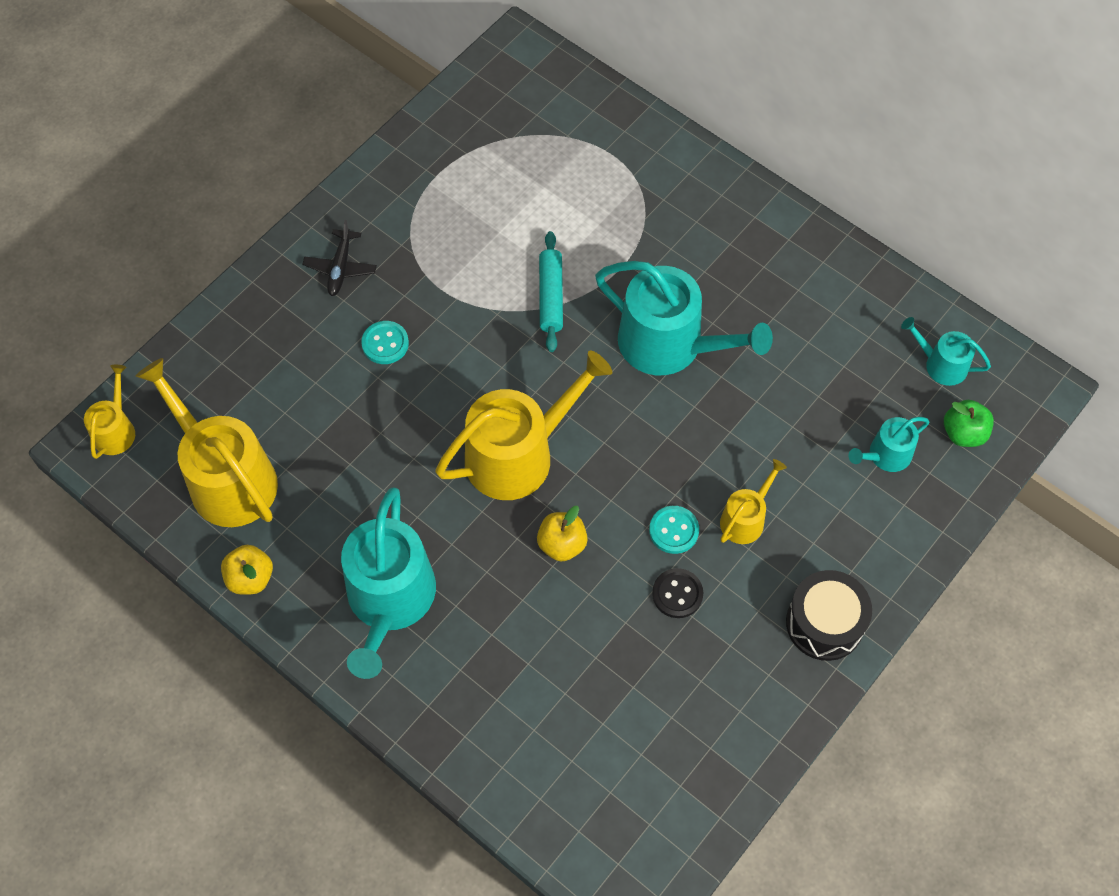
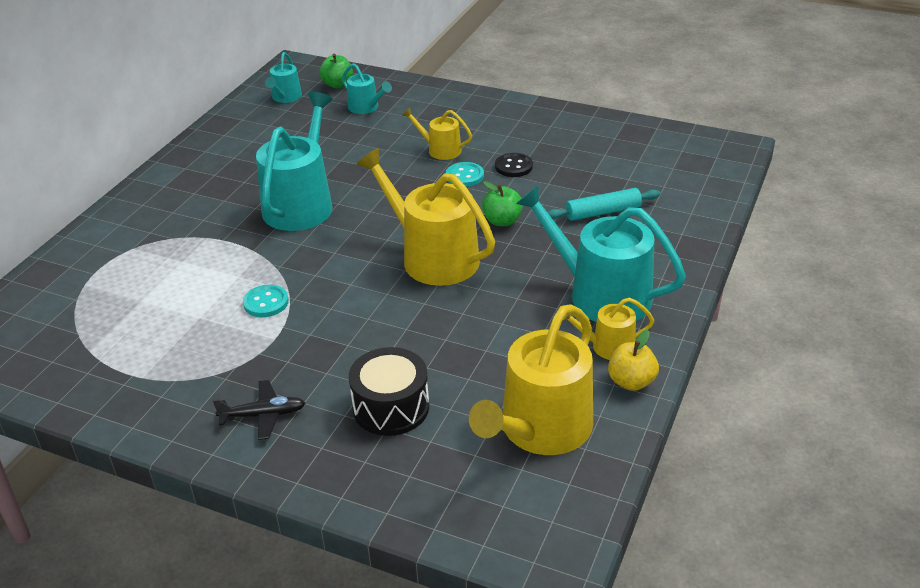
camera: 105 degrees left, 25 degrees down
(116, 430) = (527, 540): yellow watering can -> yellow watering can (607, 346)
(385, 343) = (347, 360): turquoise button -> turquoise button (266, 302)
(389, 600) = (600, 294): turquoise watering can -> turquoise watering can turned 135 degrees counterclockwise
(551, 296) = (267, 272): turquoise rolling pin -> turquoise rolling pin (602, 212)
(562, 544) = (502, 221): yellow apple -> green apple
(824, 623) = (502, 112): black drum -> black drum (391, 407)

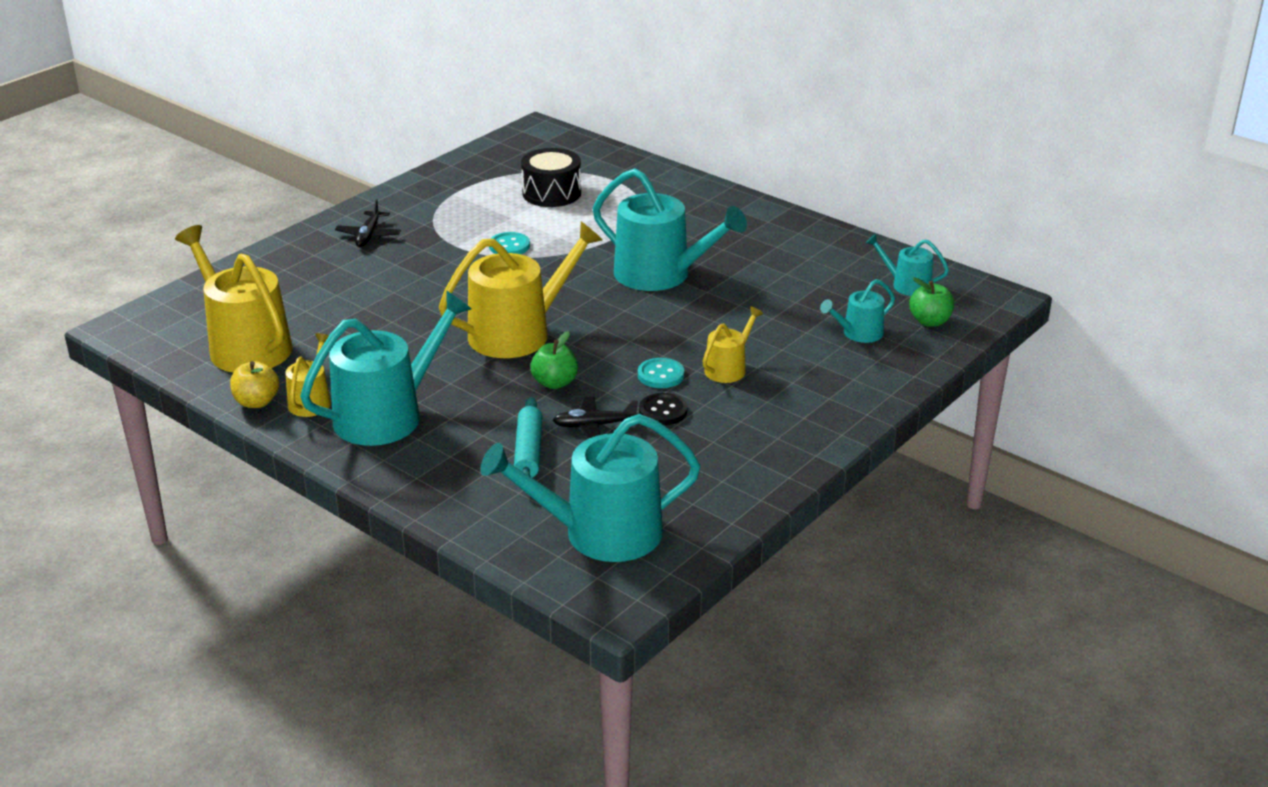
camera: 105 degrees right, 5 degrees down
(391, 407) = (330, 286): black drum -> black drum (551, 193)
(550, 191) = (594, 426): none -> black plane
(672, 164) = (600, 533): none -> turquoise watering can

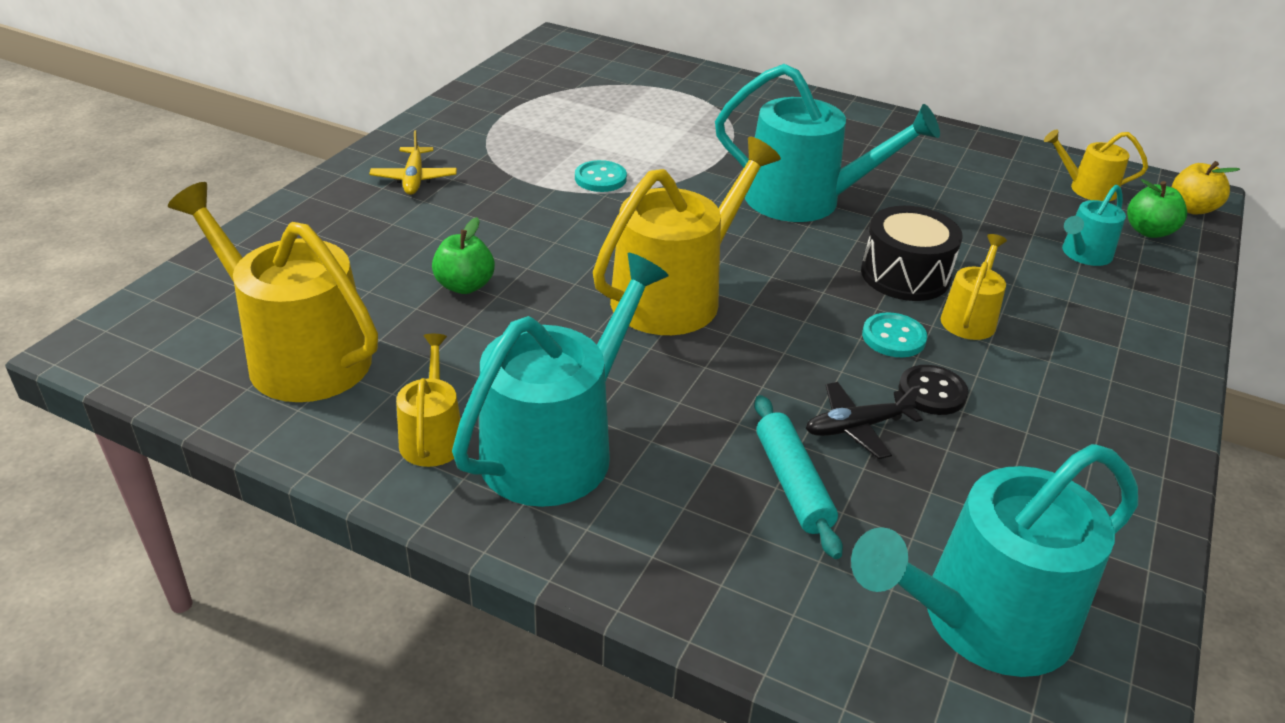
camera: 15 degrees left, 5 degrees up
(257, 402) = (348, 449): yellow apple -> yellow apple (1191, 208)
(368, 235) = (414, 178): black plane -> yellow plane
(551, 193) = (616, 111): black drum -> black drum (905, 275)
(555, 383) = (765, 365): green apple -> green apple (465, 286)
(906, 285) = (1087, 189): turquoise watering can -> yellow watering can

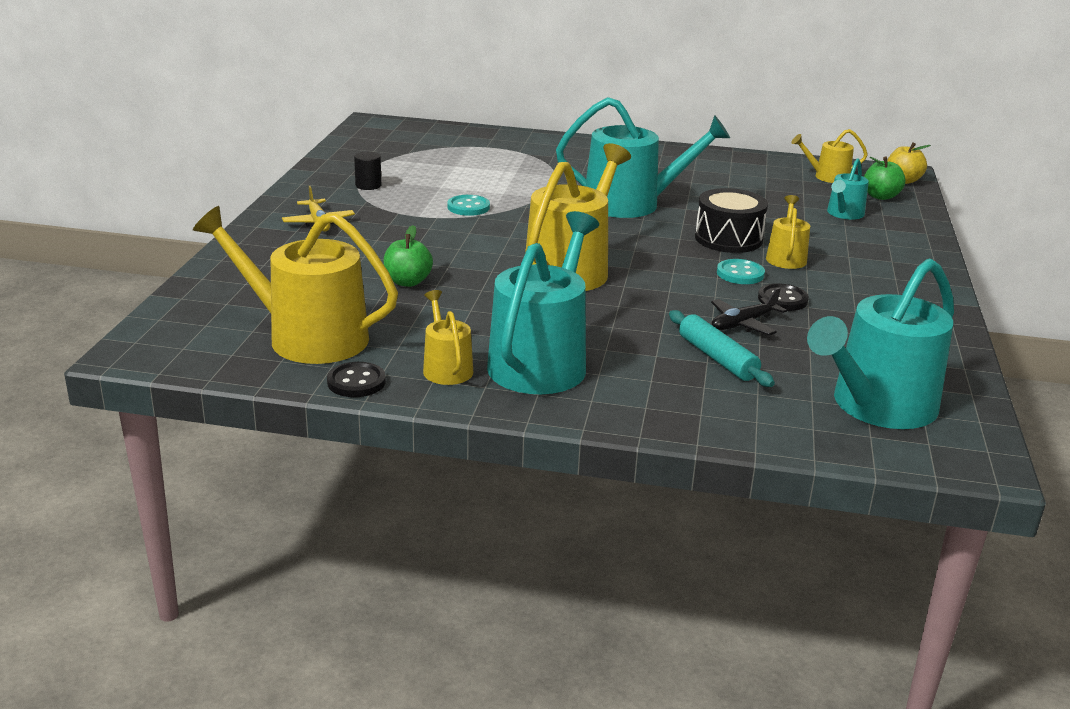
camera: 15 degrees left, 10 degrees down
(312, 440) = (356, 382): none -> black button
(502, 130) = (368, 185): none -> black cylinder

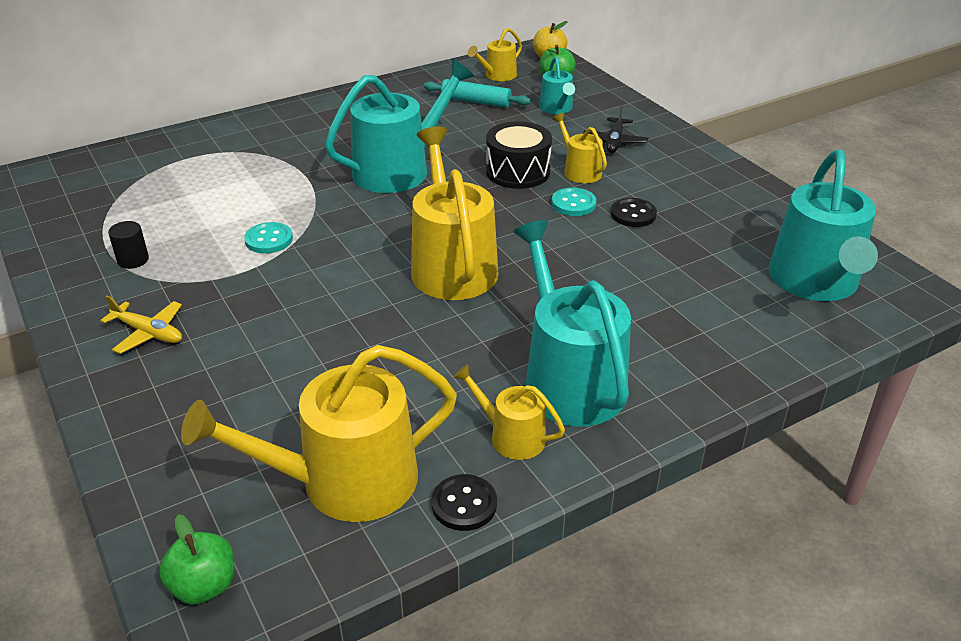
camera: 40 degrees left, 10 degrees up
(407, 282) = (340, 358): green apple -> green apple (204, 586)
(717, 358) = (673, 298): turquoise rolling pin -> turquoise rolling pin (476, 101)
(743, 324) = (642, 253): black plane -> black plane (615, 142)

